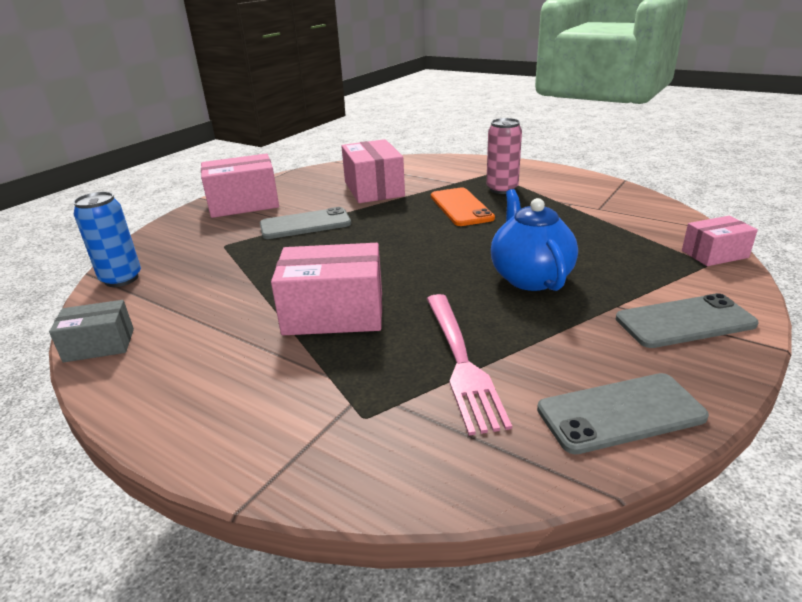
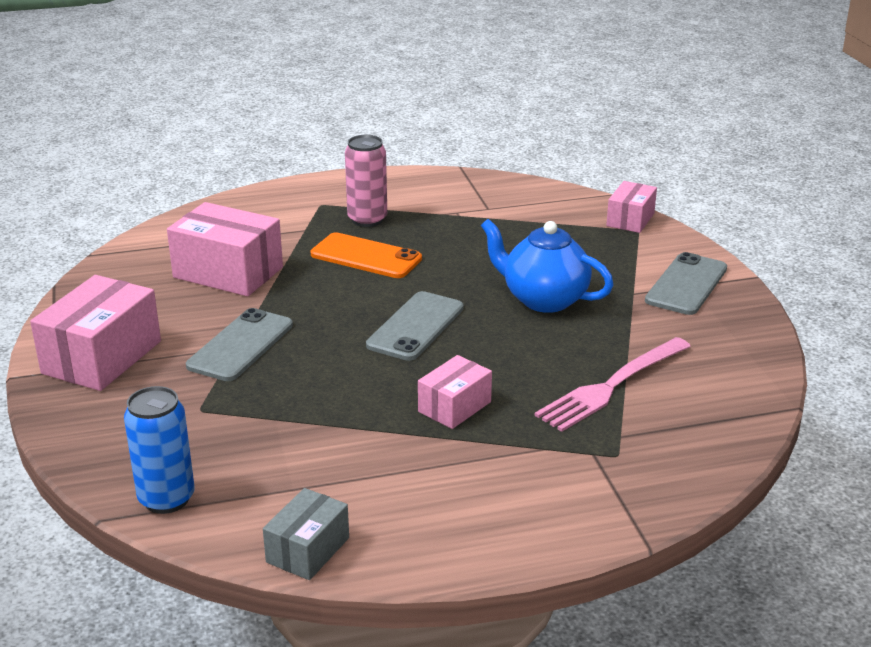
camera: 50 degrees left, 0 degrees up
(334, 313) = (454, 407): pink box -> pink box, size x0.58
(462, 363) = (610, 387): pink fork -> pink fork turned 105 degrees clockwise
(620, 413) = (738, 363): grey phone -> grey phone (416, 326)

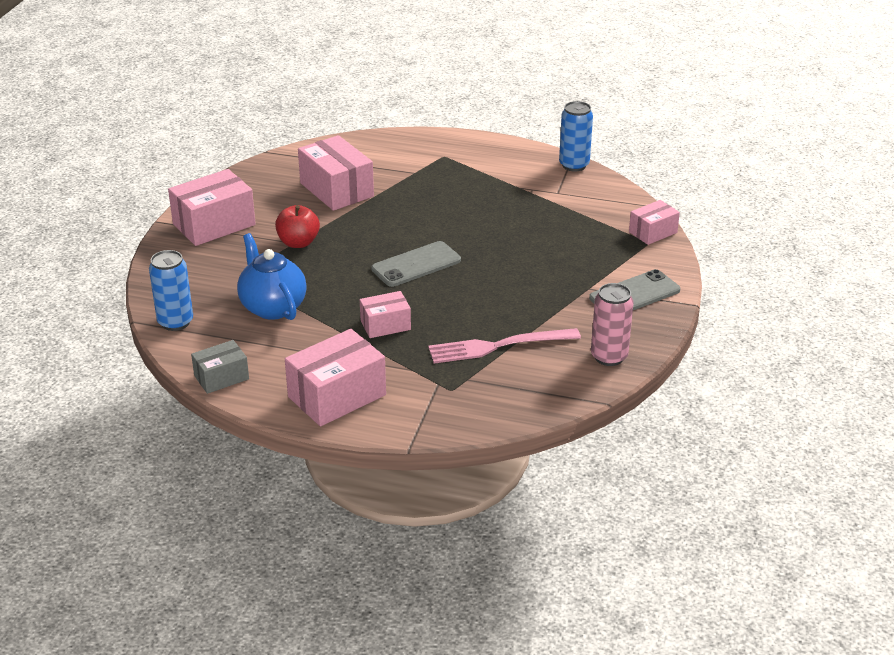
camera: 30 degrees right, 5 degrees up
(240, 345) = (298, 243): grey phone -> red apple
(366, 257) = (434, 205): orange phone -> none
(367, 219) = (463, 177): pink can -> pink can (609, 357)
(474, 178) = (574, 165): none -> blue can
(488, 515) = (337, 396): none -> pink box
(544, 299) = (520, 273): blue teapot -> blue teapot (273, 307)

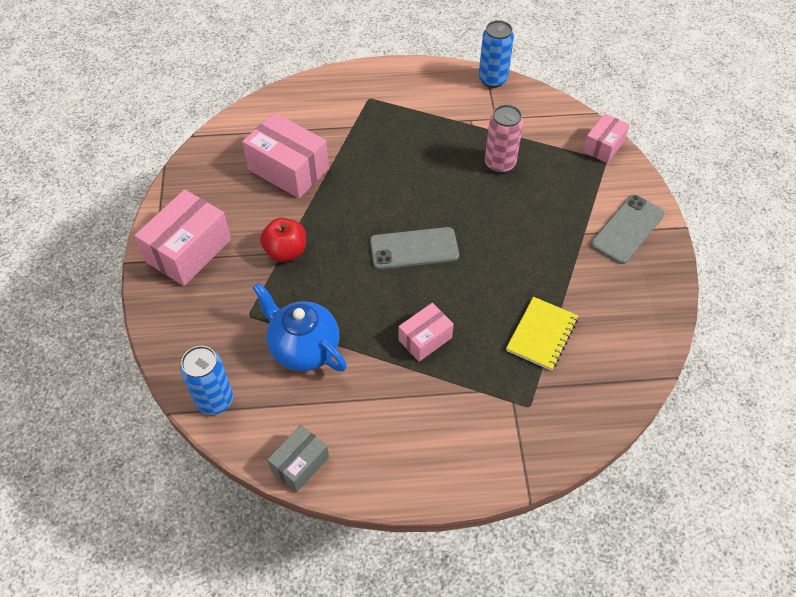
camera: 20 degrees left, 20 degrees up
(337, 396) = (426, 451): pink box -> none
(416, 265) = (414, 249): grey phone -> grey phone turned 45 degrees clockwise
(497, 346) = (542, 335): pink fork -> yellow notebook
(609, 357) = (646, 316): pink can -> pink can (500, 164)

